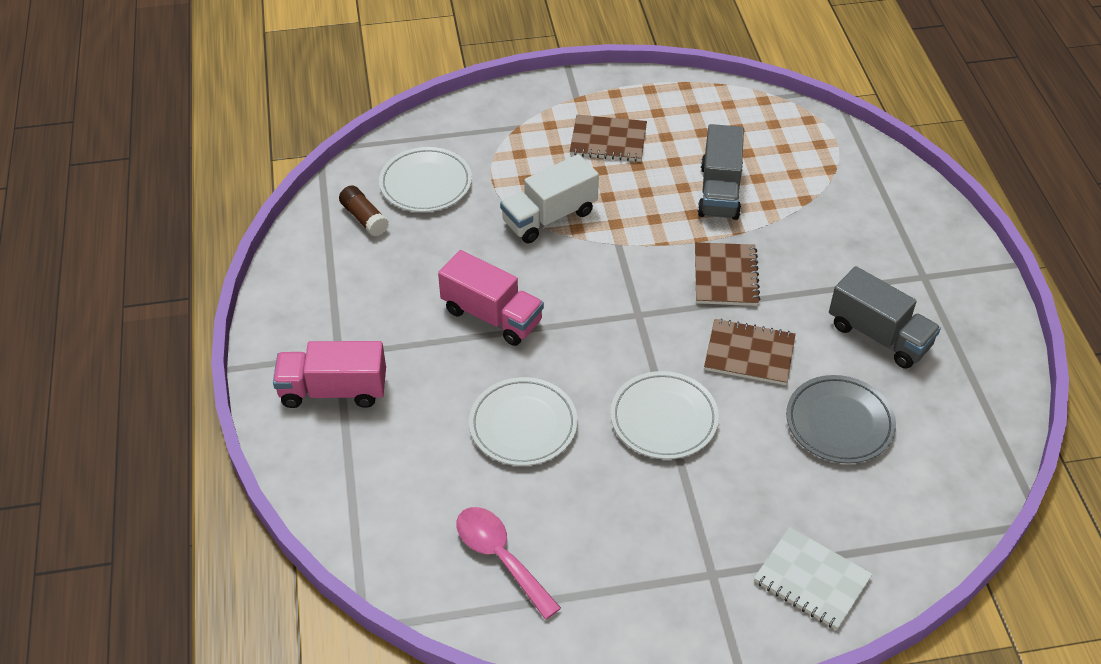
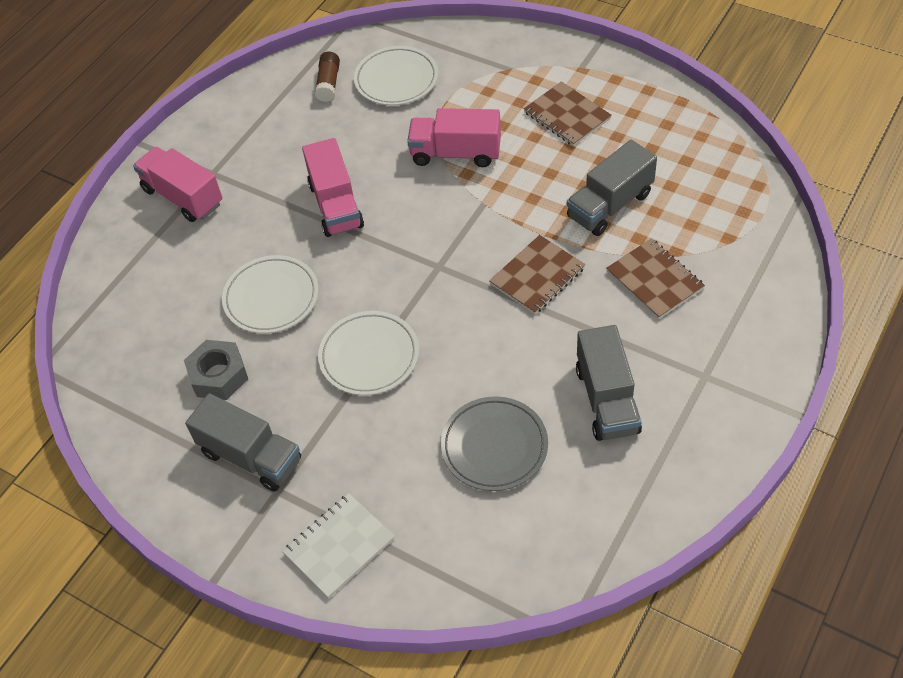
camera: 45 degrees right, 5 degrees up
(501, 558) = (160, 380): pink spoon -> none
(549, 217) = (456, 153): white truck -> pink truck
(551, 518) = (218, 376): none -> grey nut
(658, 563) = (251, 456): none -> grey truck
(749, 354) = (486, 348): brown notebook -> brown notebook (654, 280)
(811, 580) = (339, 546): white notebook -> white notebook turned 60 degrees clockwise

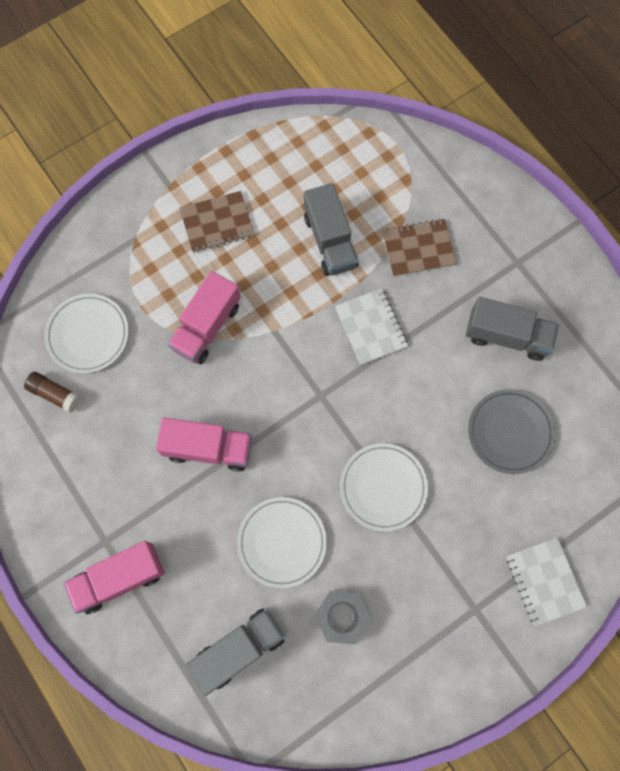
camera: 70 degrees left, 20 degrees up
(251, 456) = (434, 619): grey truck -> grey truck (239, 649)
(537, 276) = (371, 327): brown notebook -> white notebook

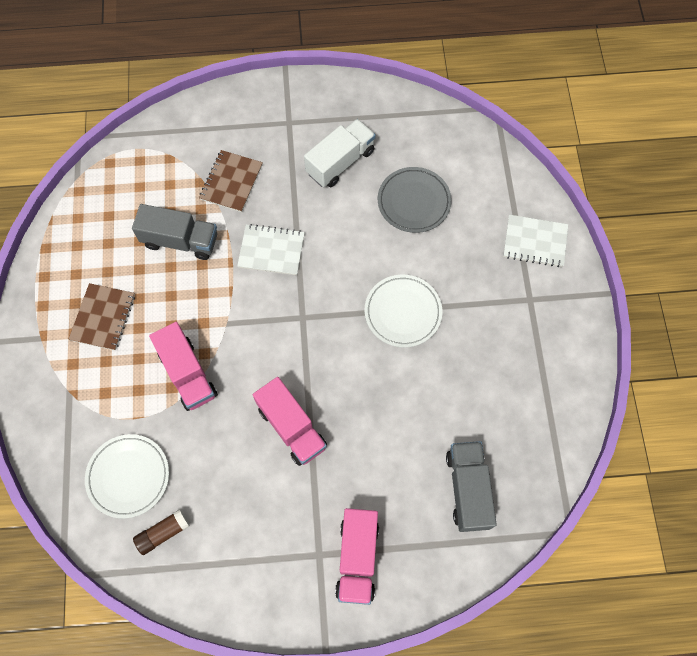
camera: 60 degrees left, 5 degrees down
(208, 448) = (291, 427): pink truck -> pink truck turned 105 degrees clockwise
(282, 542) = (402, 411): white plate -> none
(342, 617) = (484, 397): grey nut -> none
(506, 336) = (340, 162): grey truck -> white truck

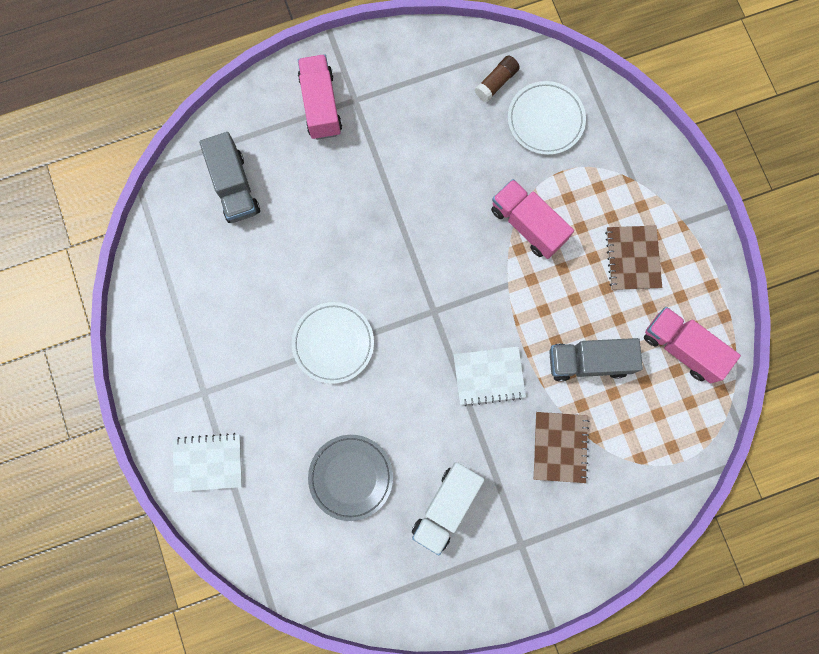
camera: 165 degrees right, 10 degrees up
(291, 427) = (411, 200): pink truck -> pink truck (681, 348)

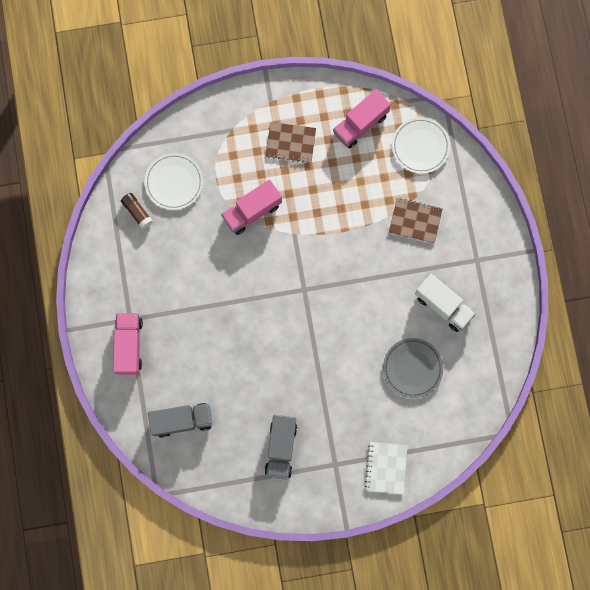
camera: 80 degrees left, 0 degrees up
(321, 105) = (129, 346): pink truck -> pink truck turned 90 degrees clockwise
(333, 343) = (315, 365): white plate -> white plate (420, 146)
(489, 376) = (357, 260): white notebook -> none
(588, 362) = (359, 189): grey truck -> grey truck (281, 448)

